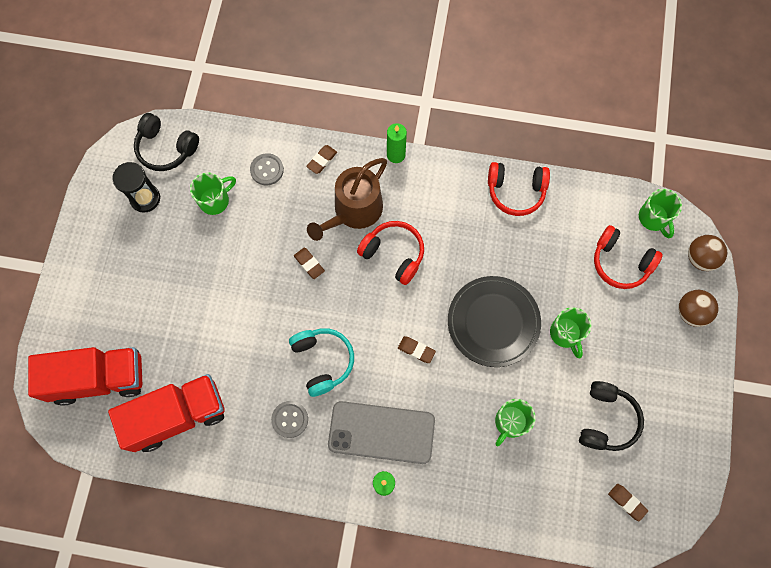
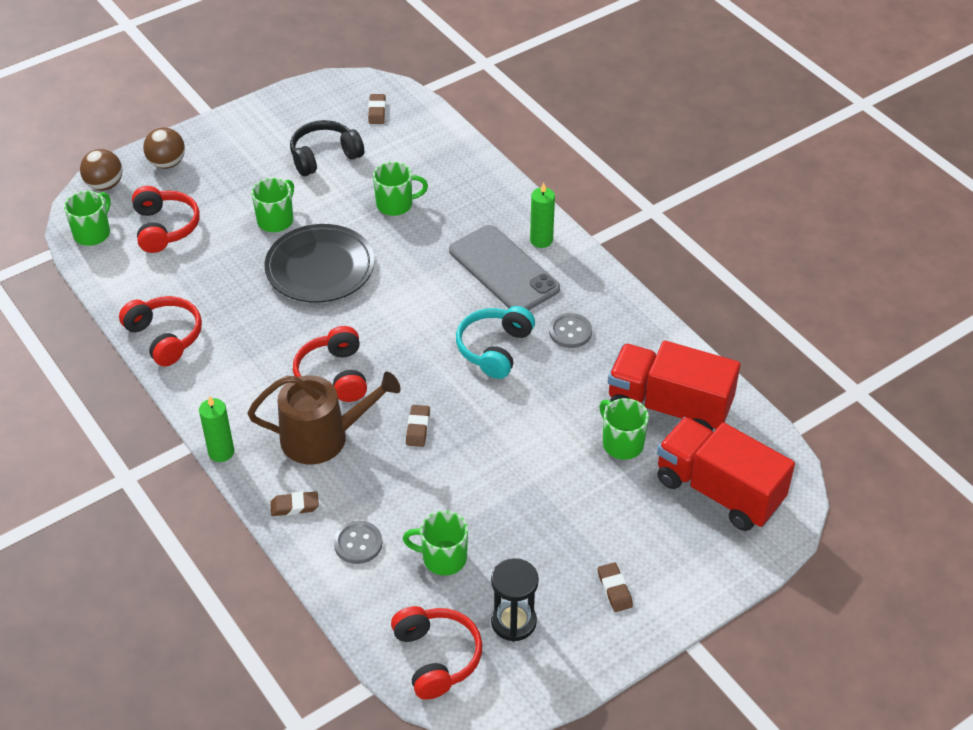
camera: 135 degrees left, 25 degrees down
(166, 148) = (436, 657): black headphones -> red headphones
(183, 361) = (622, 443): none -> green mug
(416, 350) = (406, 297): brown eraser -> brown eraser (614, 589)

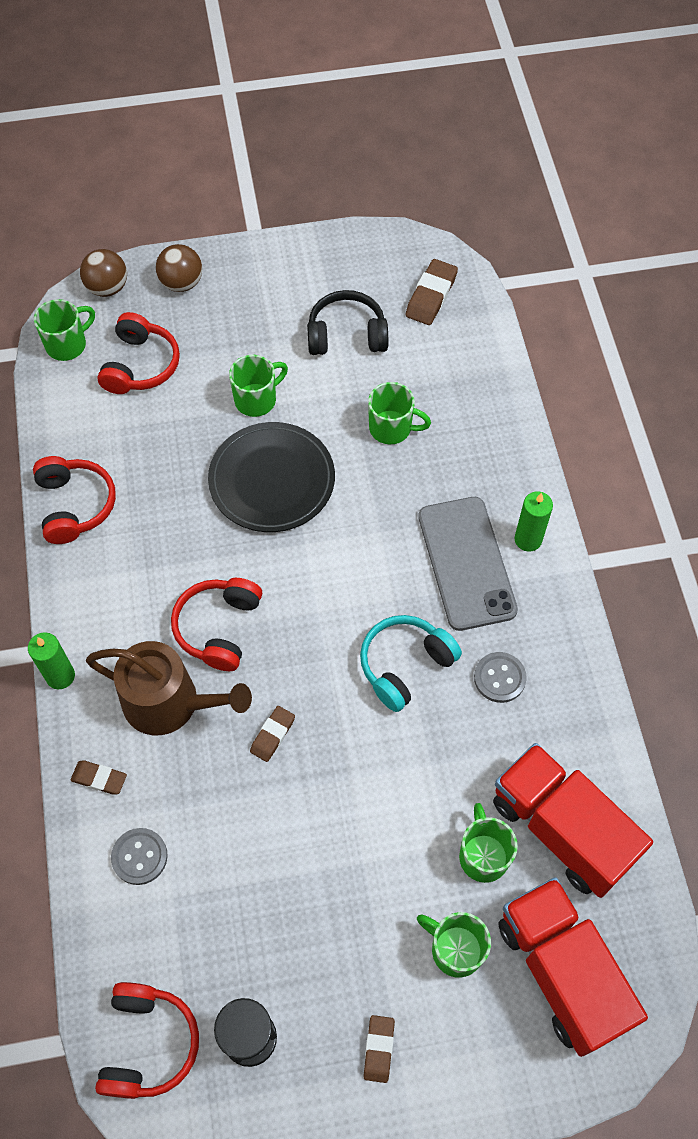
camera: 25 degrees right, 15 degrees up
(377, 111) = (431, 296): brown eraser -> brown eraser, size x1.56
(443, 558) = (217, 917): green mug -> green mug (455, 949)

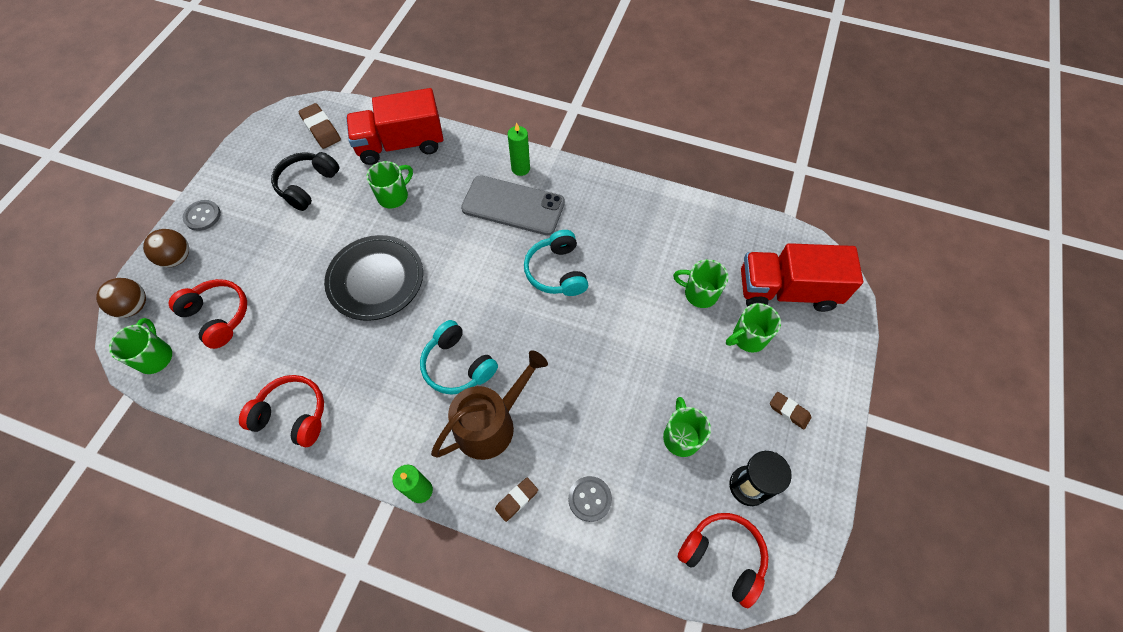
camera: 60 degrees left, 0 degrees up
(218, 628) = (458, 365): red headphones -> turquoise headphones
(257, 399) = (309, 258): green mug -> green mug (681, 437)
(272, 735) = (555, 370): brown eraser -> none
(499, 678) = (597, 228): grey button -> grey button (202, 216)
(561, 829) = (705, 247): red truck -> red truck (401, 144)

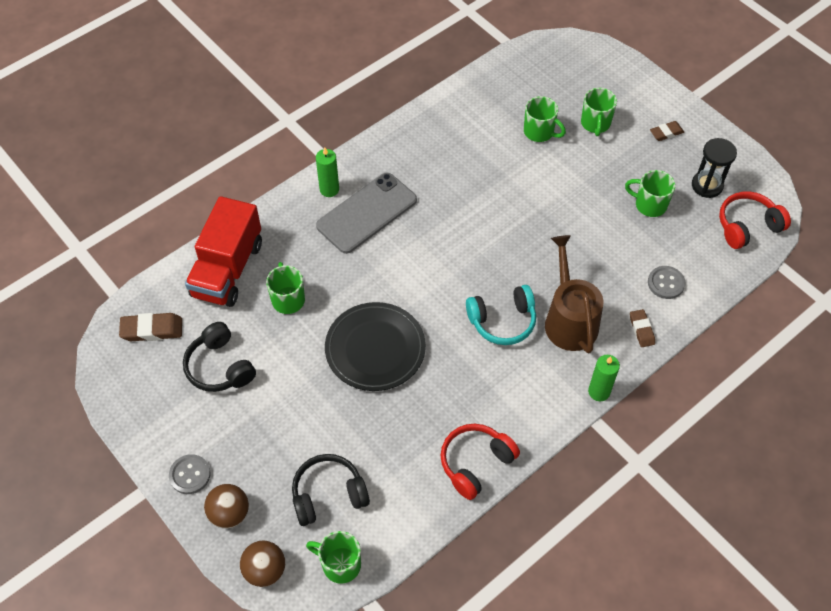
camera: 60 degrees left, 5 degrees down
(218, 316) = (328, 495): red headphones -> black headphones
(557, 271) = (457, 213): turquoise headphones -> none
(699, 293) = (539, 132): green mug -> green mug turned 105 degrees counterclockwise
(786, 291) = (571, 80): red truck -> none

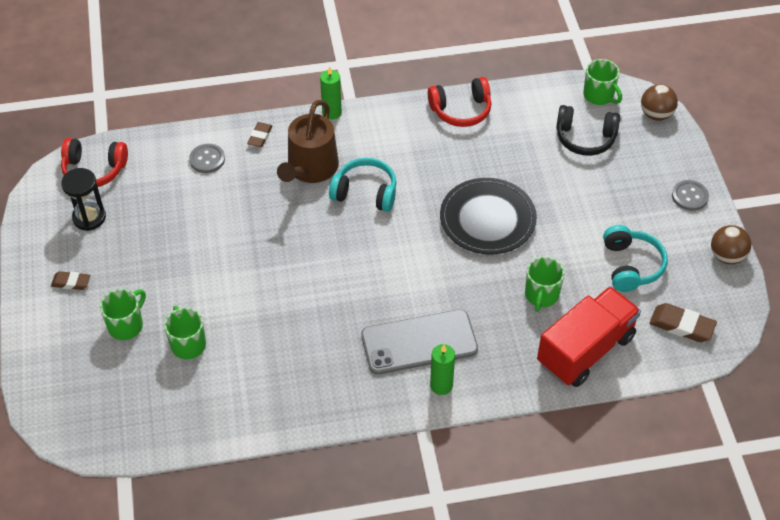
camera: 150 degrees left, 5 degrees down
(220, 367) = (631, 265): black headphones -> turquoise headphones
(229, 513) = (668, 158): brown ball -> brown ball (727, 256)
(649, 205) = (155, 225): green mug -> none

